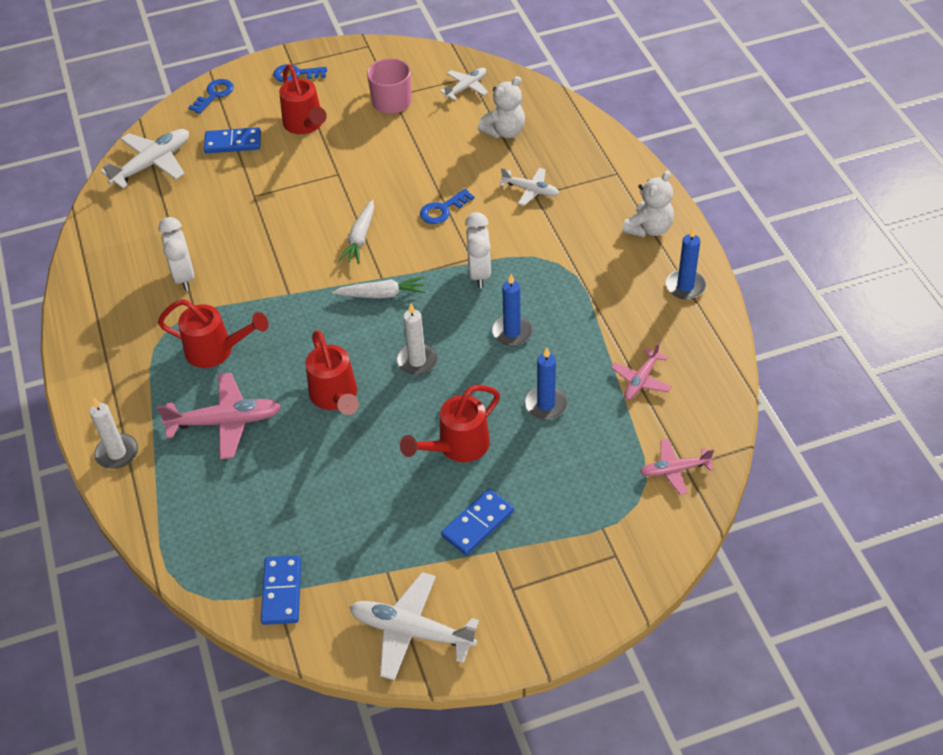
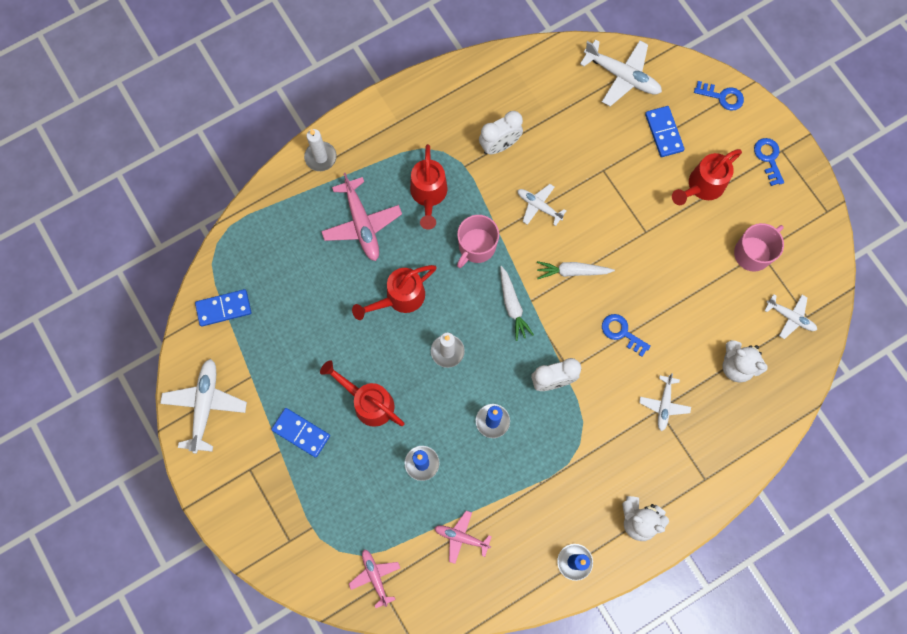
camera: 75 degrees right, 25 degrees up
(273, 254) = (539, 206): none -> white plane
(299, 316) = (476, 246): none -> pink mug

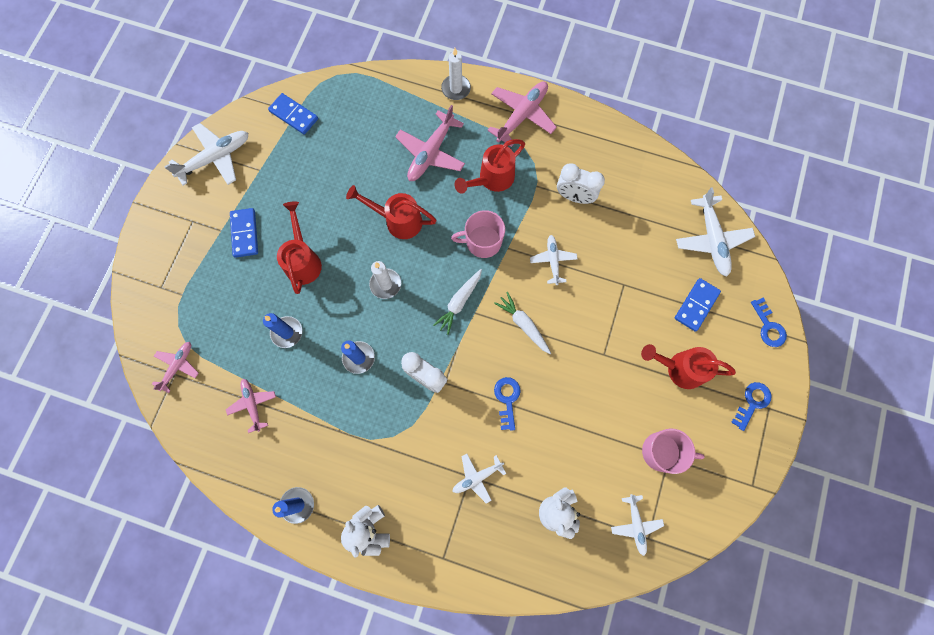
camera: 50 degrees right, 0 degrees up
(393, 126) = (522, 116): none -> pink plane

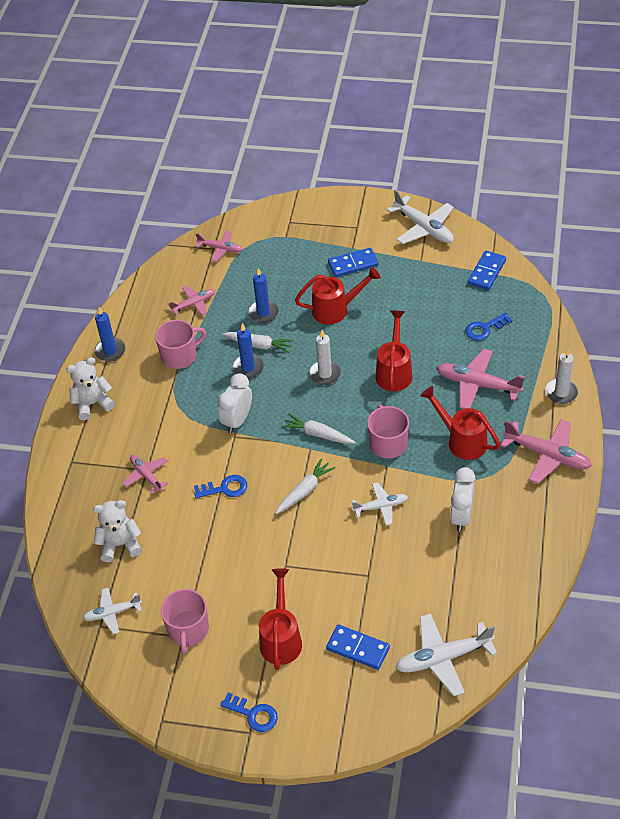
camera: 85 degrees right, 25 degrees down
(324, 427) = (180, 356): none -> pink mug
(331, 343) = (259, 345): none -> white carrot
(477, 477) = (146, 476): white plane -> pink plane
(768, 326) = (347, 726): blue key -> blue key (485, 328)

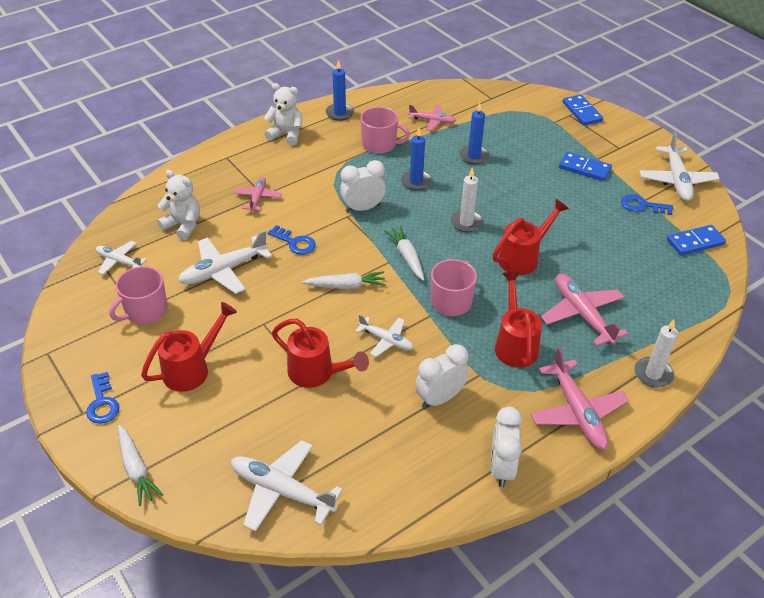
camera: 40 degrees right, 5 degrees down
(202, 552) = (224, 270): none -> white plane
(220, 249) = (496, 101): pink plane -> none
(259, 345) = (443, 173): white carrot -> white carrot (136, 469)
(336, 310) = (531, 188): red watering can -> red watering can (316, 373)
(357, 648) = (231, 424): blue domino -> blue domino (581, 112)
(485, 328) = (641, 280): blue key -> blue key (642, 206)
(546, 528) = (501, 468): none -> white clock

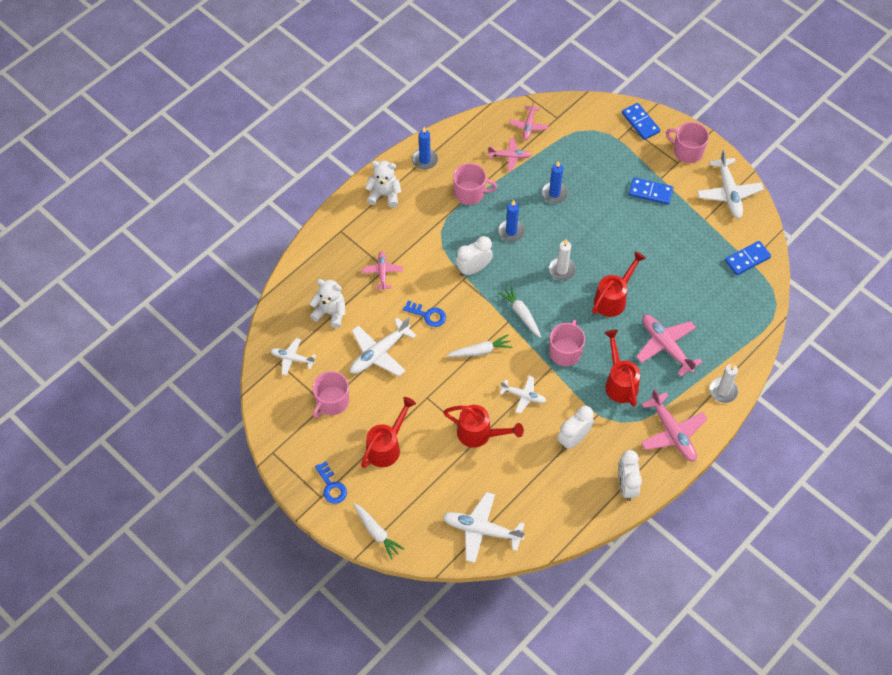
camera: 10 degrees left, 15 degrees up
(459, 100) = (528, 126): none -> pink plane
(631, 140) = (687, 151): none -> pink mug
(642, 206) = (702, 227): blue key -> none

